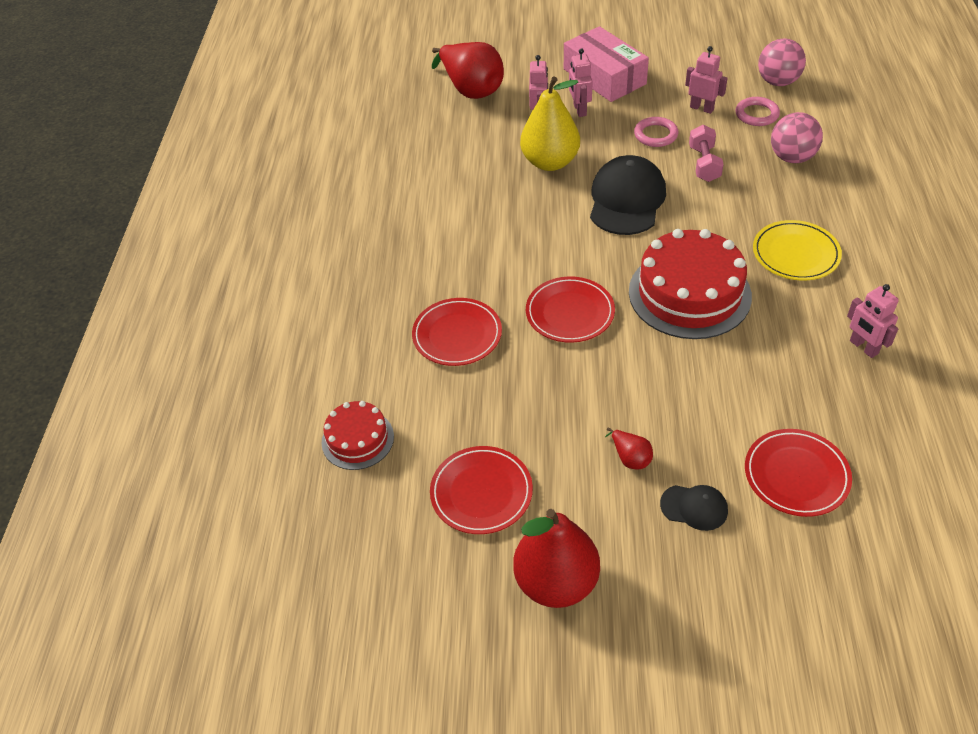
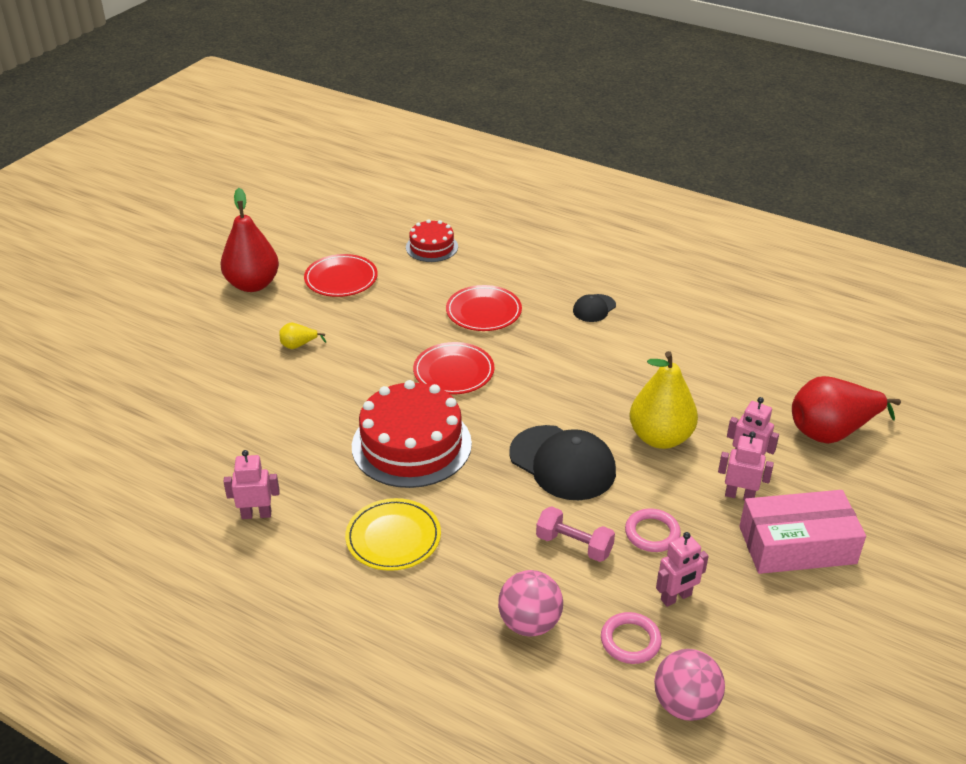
camera: 115 degrees right, 10 degrees down
(630, 458) = (298, 345): red pear -> yellow pear
(694, 507) = (234, 355): black cap -> black cap (594, 308)
(796, 475) = (202, 411): red plate -> none

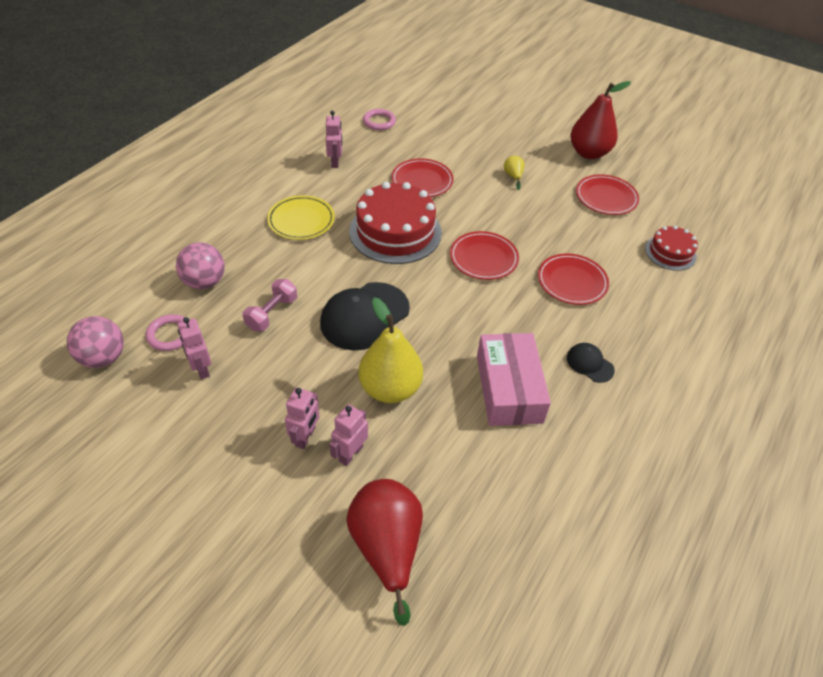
camera: 90 degrees right, 10 degrees up
(305, 424) = (422, 181): none -> red plate
(652, 533) = (273, 364): pink ring -> pink ring (379, 122)
(797, 545) = (234, 470): pink box -> pink box (509, 388)

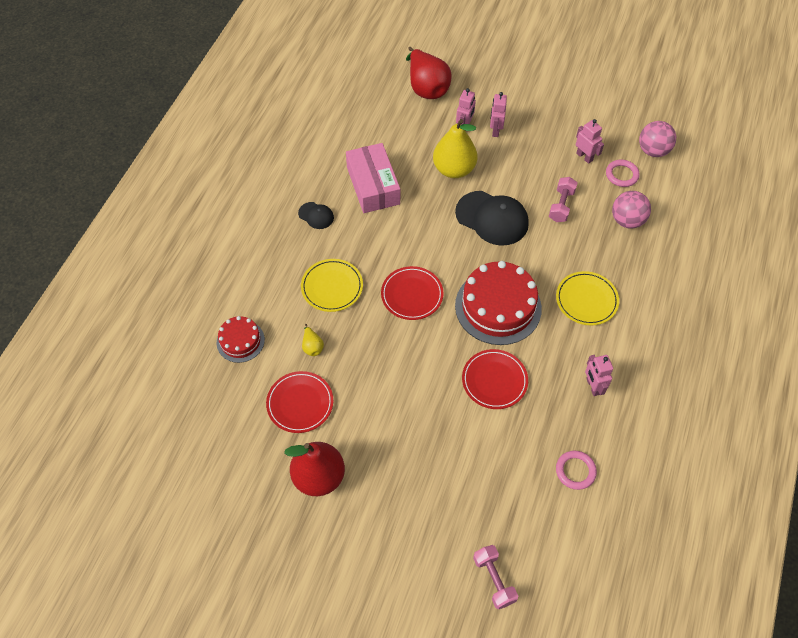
camera: 170 degrees right, 10 degrees up
(364, 316) = (492, 218): black cap -> black cap turned 90 degrees clockwise
(464, 88) = (494, 579): none -> pink dumbbell
(513, 176) = (401, 412): yellow pear -> yellow pear (312, 346)
(572, 282) = (332, 287): red plate -> yellow plate

